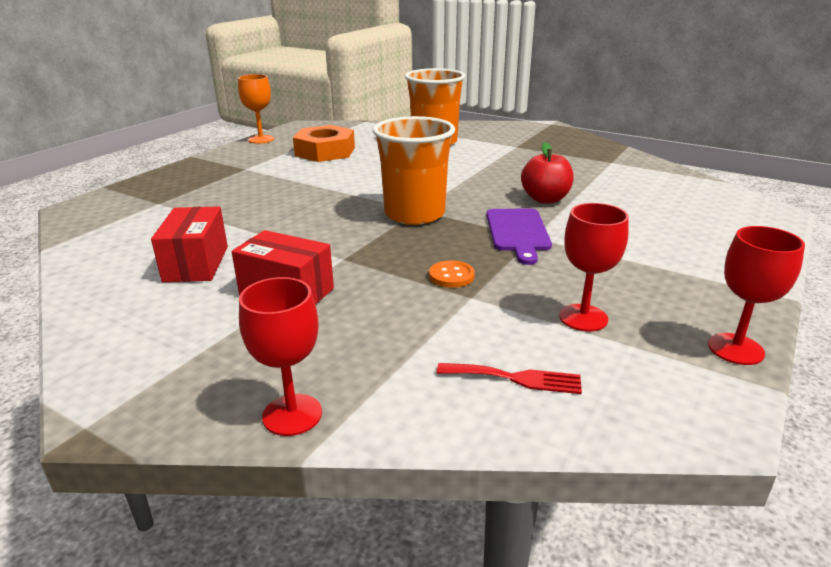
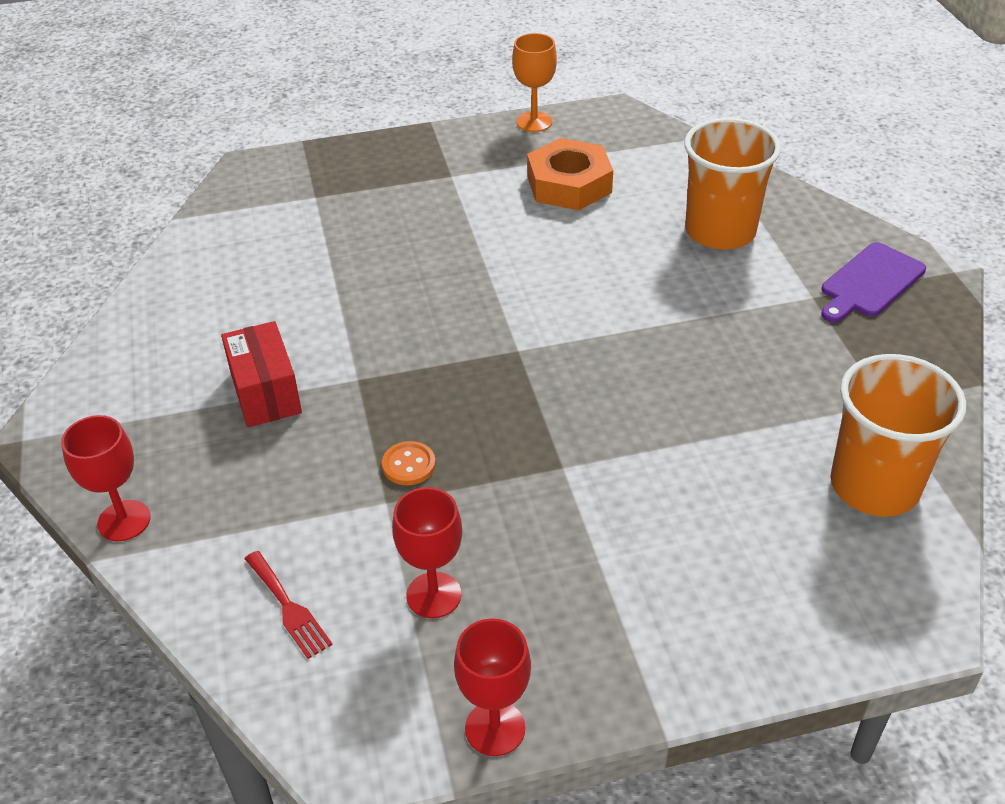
camera: 45 degrees right, 15 degrees up
(196, 264) = (248, 310): red box -> none
(414, 214) = (504, 355): orange cup -> orange cup (874, 486)
(518, 232) = (559, 449): purple cutting board -> purple cutting board (870, 282)
(545, 199) = (675, 418): red apple -> none

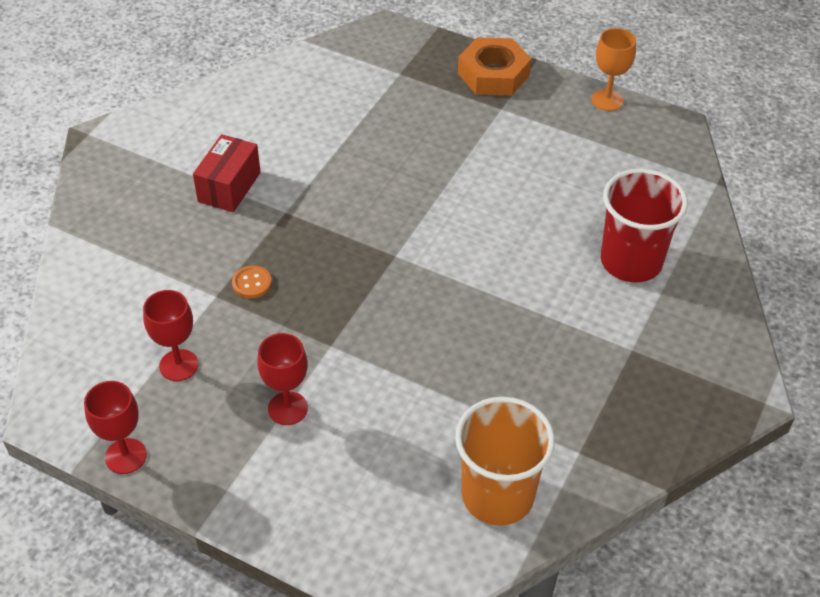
camera: 40 degrees right, 5 degrees up
(124, 521) = (86, 214): red goblet -> red goblet (287, 408)
(288, 607) = (106, 318): red fork -> none
(569, 184) = (571, 162): orange nut -> orange nut (493, 74)
(720, 231) = (631, 261): orange cup -> red cup
(870, 282) = (688, 368): purple cutting board -> none

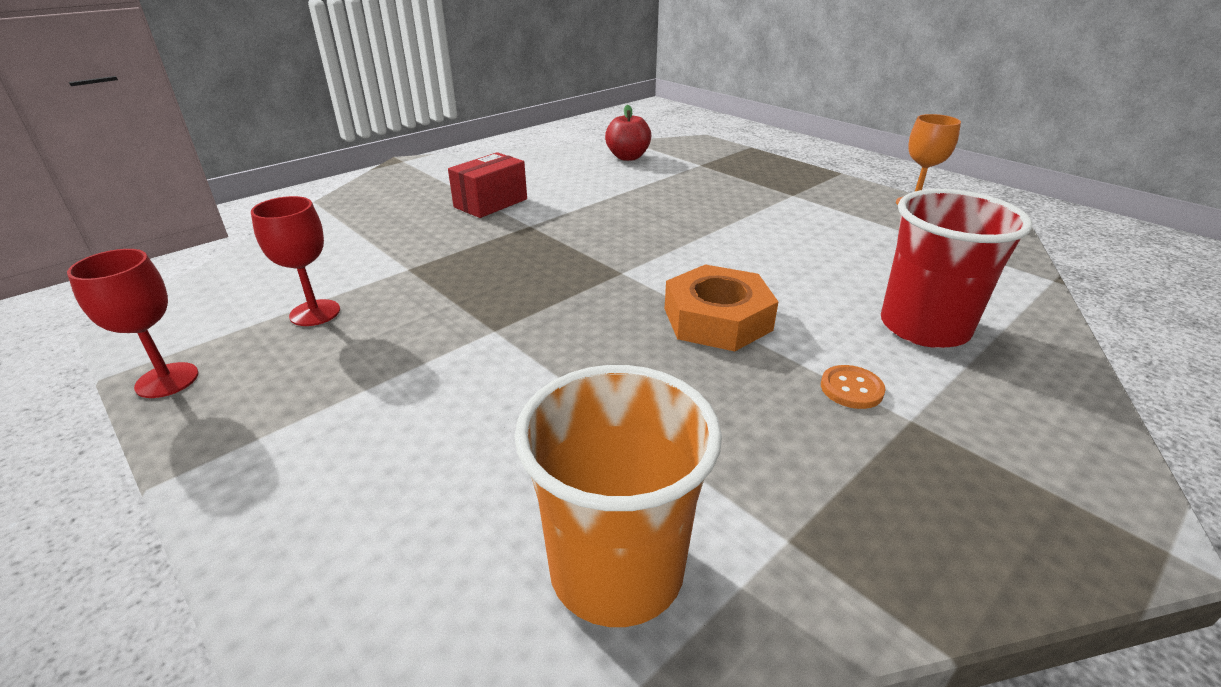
camera: 20 degrees right, 15 degrees down
(252, 283) = (453, 266): orange button -> orange button (851, 389)
(287, 408) = (394, 378): red goblet -> none
(322, 75) = (628, 157): none -> red apple
(493, 74) = (793, 175): orange nut -> orange nut (717, 319)

